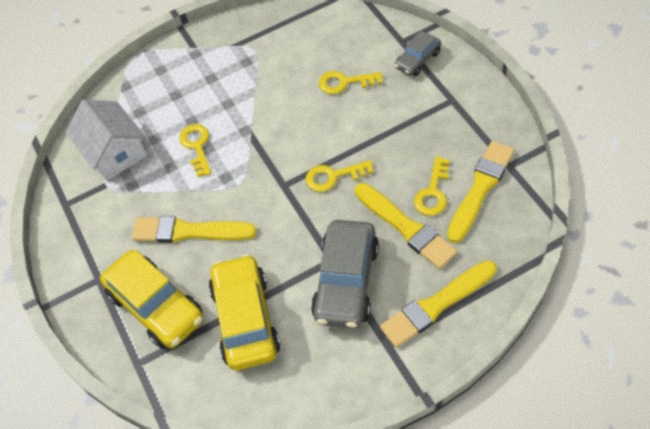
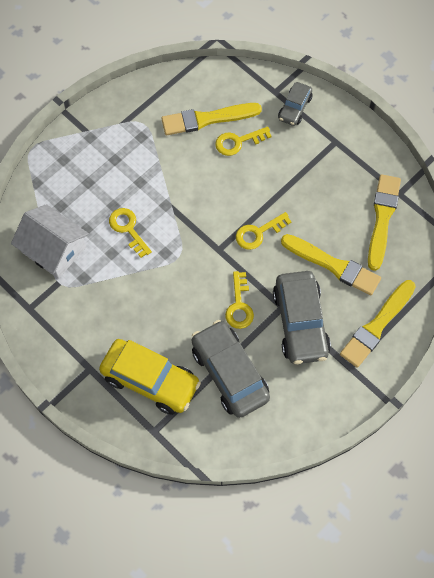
camera: 25 degrees left, 10 degrees up
(189, 231) = (152, 309): yellow brush -> yellow brush (207, 119)
(245, 319) = (229, 373): yellow car -> grey car
(433, 192) = (345, 230): yellow key -> yellow key (239, 305)

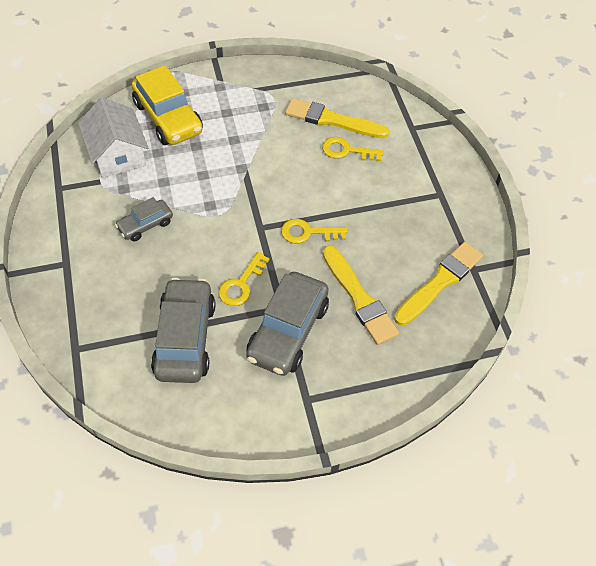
camera: 30 degrees right, 10 degrees down
(128, 229) = (193, 170): yellow key -> none
(150, 380) = (109, 303): yellow car -> yellow car (168, 118)
(295, 108) = (421, 149): grey car -> grey car (145, 225)
(377, 325) = (363, 377): yellow brush -> none

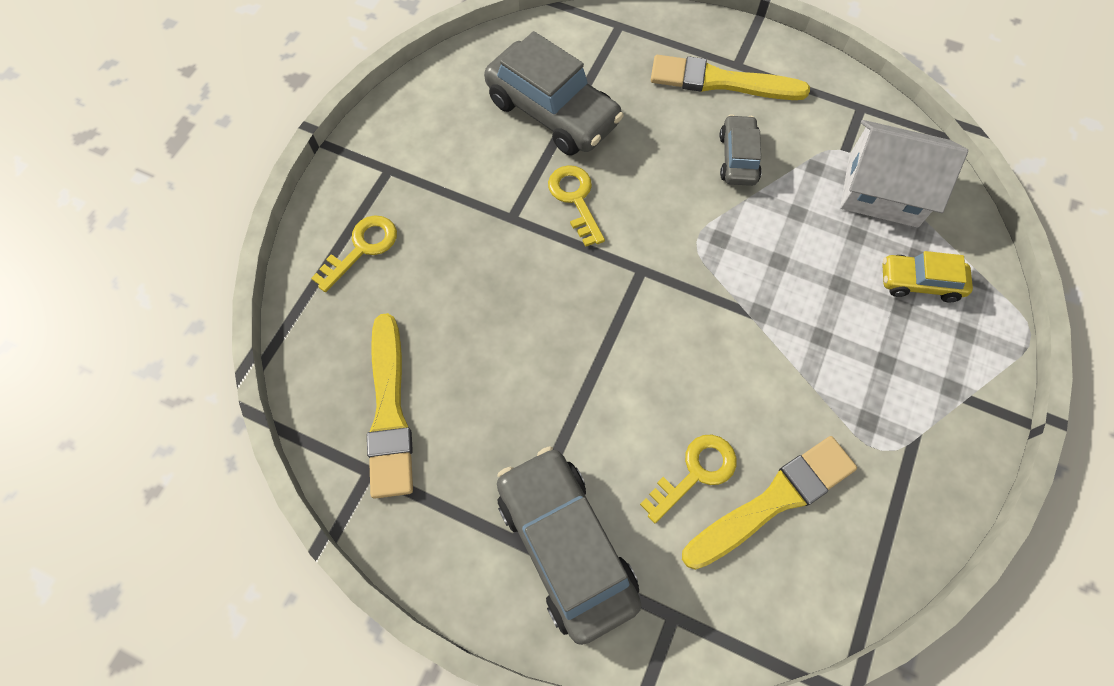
camera: 130 degrees right, 10 degrees up
(168, 118) = (919, 283): yellow car -> yellow car, size x0.54
(288, 331) = (477, 204): grey car -> grey car (565, 546)
(308, 233) = (590, 316): yellow key -> yellow key (362, 248)
(359, 298) = (452, 303): yellow brush -> yellow brush (721, 81)

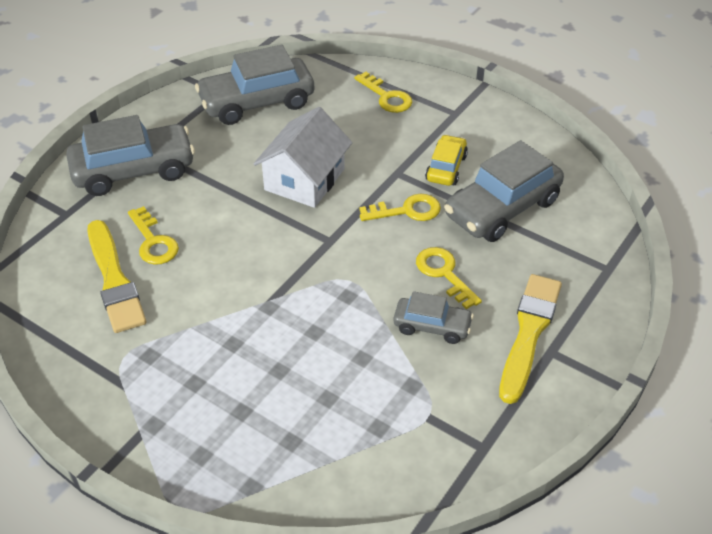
camera: 100 degrees right, 20 degrees down
(389, 411) = (257, 102): yellow brush -> grey car
(663, 155) = (444, 273): none -> yellow key
(882, 190) = (373, 434): white house -> white house (304, 179)
(919, 283) = (262, 433): yellow car -> yellow car (446, 168)

